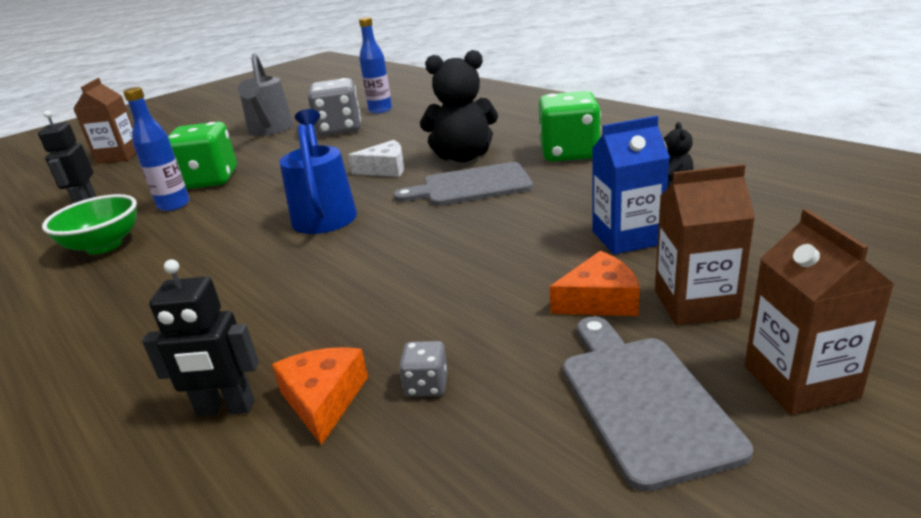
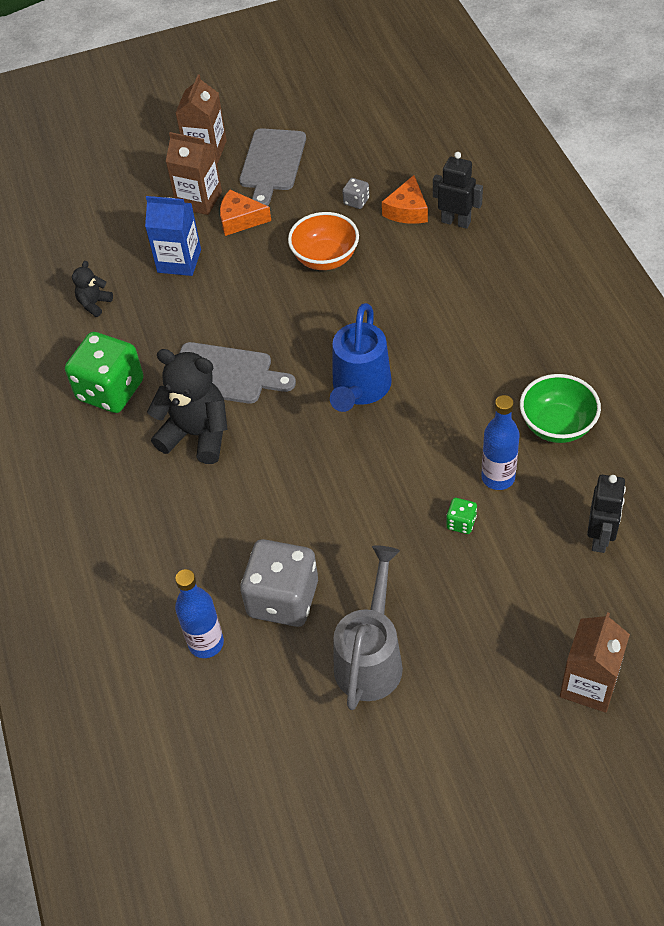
camera: 155 degrees left, 25 degrees up
(209, 180) = (461, 523): green dice -> green dice, size x0.43
(385, 169) = (278, 448): white cheese -> none
(429, 296) = (325, 258): none -> orange bowl

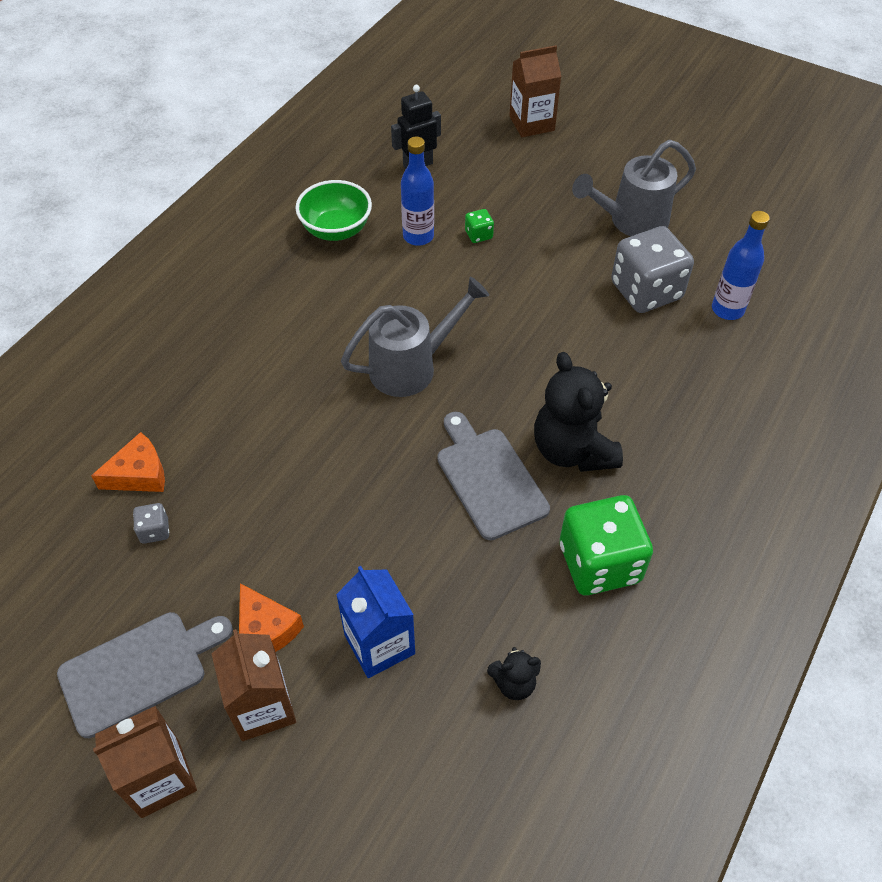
camera: 135 degrees left, 0 degrees up
(325, 258) = (267, 500): orange bowl -> none
(359, 389) = (411, 367): blue watering can -> grey watering can
(456, 222) = (130, 422): black robot -> none

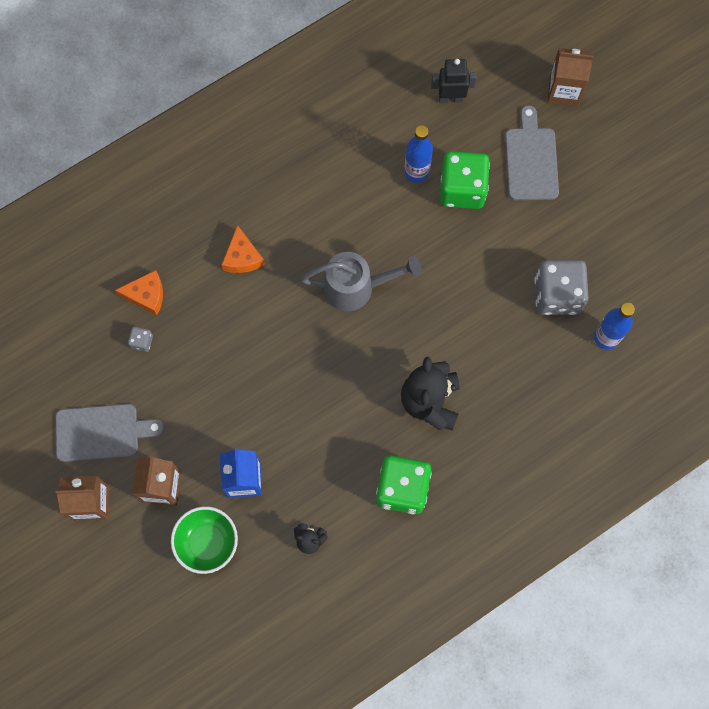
camera: 25 degrees right, 20 degrees up
(265, 630) = (182, 440): orange cheese -> orange cheese (242, 257)
(336, 230) = (359, 139): green bowl -> green bowl (207, 542)
(478, 235) = (462, 189): green dice -> green dice, size x2.35
(489, 478) = (364, 398): grey cutting board -> grey cutting board (531, 160)
(631, 221) = (585, 225): grey watering can -> none

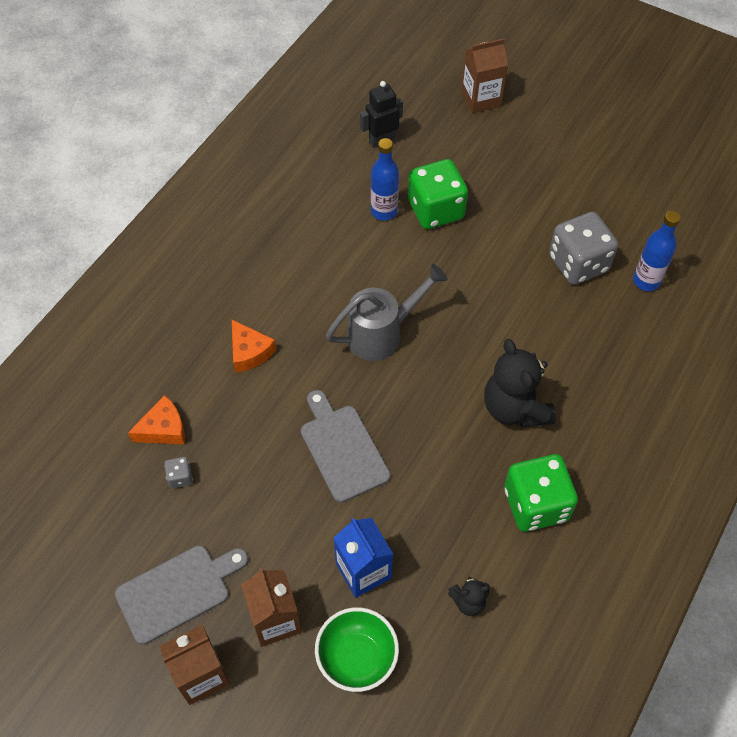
camera: 25 degrees left, 15 degrees down
(531, 160) = (485, 163): grey cutting board -> grey cutting board (342, 449)

